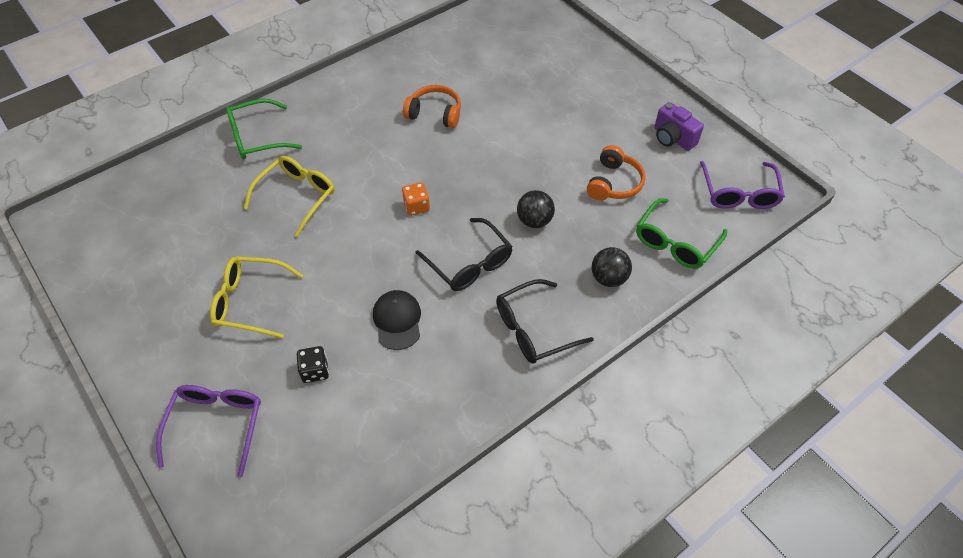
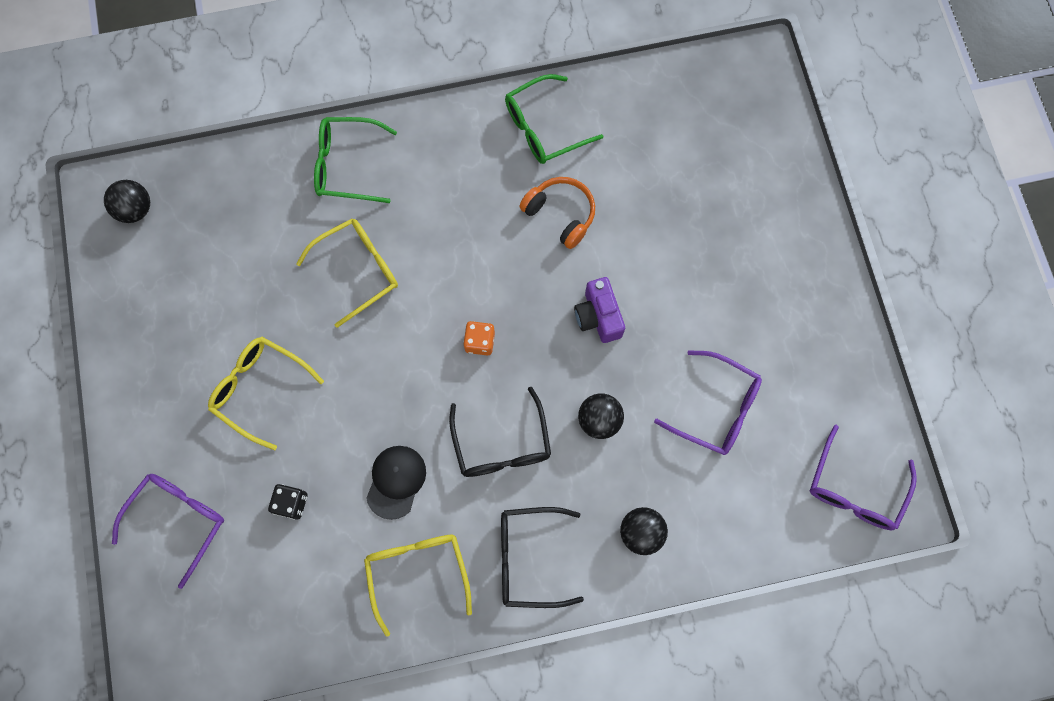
camera: 25 degrees right, 20 degrees up
(88, 221) = (135, 209): none -> black ball
(449, 376) = (417, 572): none -> yellow glasses
(614, 183) = (716, 408): orange headphones -> purple glasses
(673, 138) = (823, 374): purple camera -> purple camera (598, 316)
(675, 242) = (740, 521): green glasses -> green glasses (544, 128)

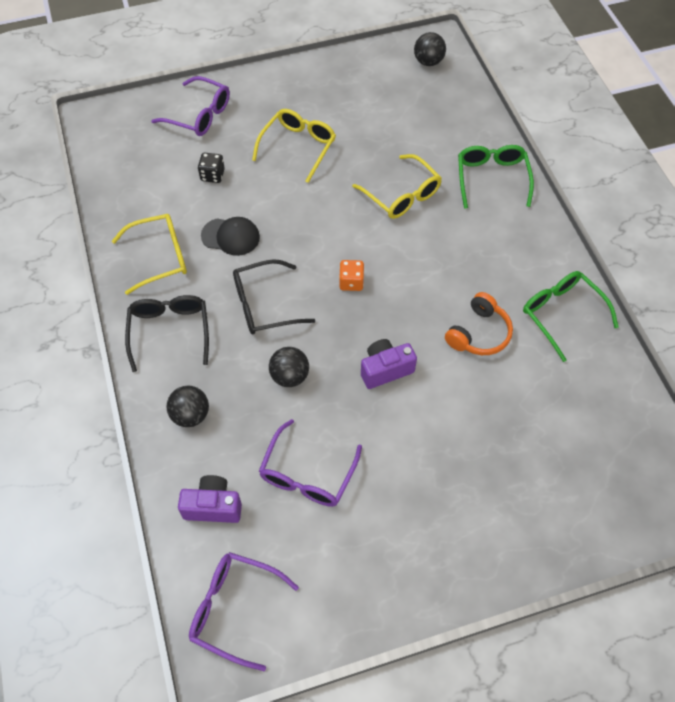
camera: 85 degrees right, 15 degrees down
(748, 508) = (213, 506): none -> purple camera

